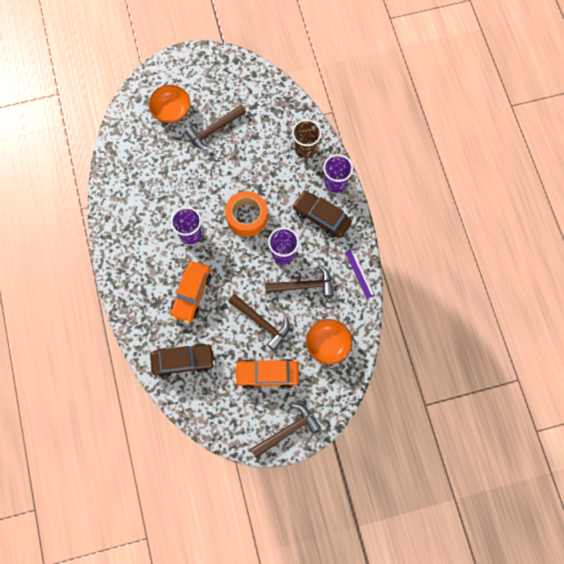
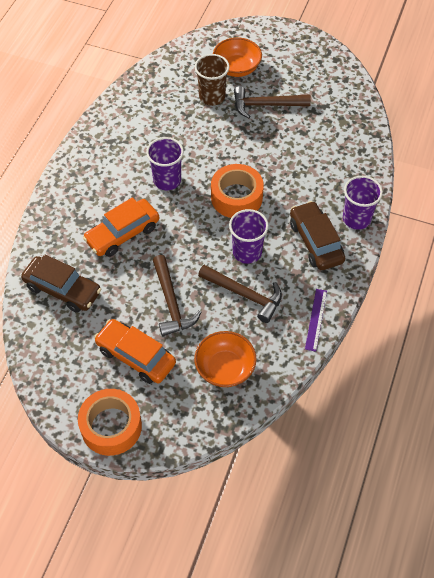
camera: 35 degrees right, 15 degrees down
(287, 431) = (111, 426): brown hammer -> orange tape
(305, 149) = (348, 171): brown cup -> brown cup (212, 97)

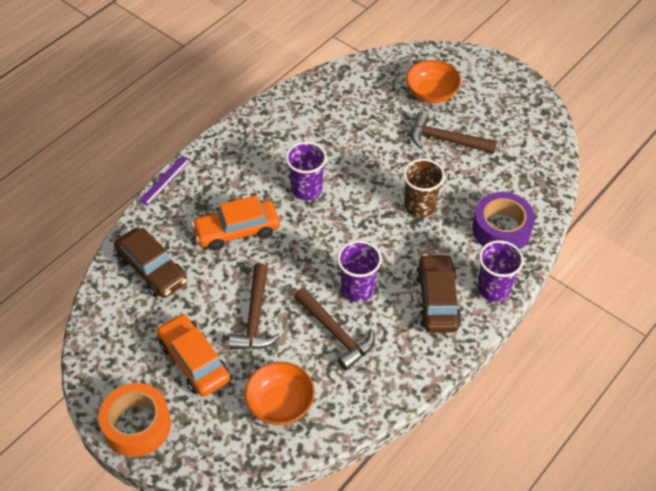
camera: 20 degrees right, 5 degrees down
(212, 97) = (392, 116): brown cup -> brown cup (419, 206)
(236, 197) = (372, 228): orange tape -> none
(316, 319) = (401, 383): purple ruler -> purple ruler (165, 180)
(342, 168) = (501, 229): none -> purple tape

